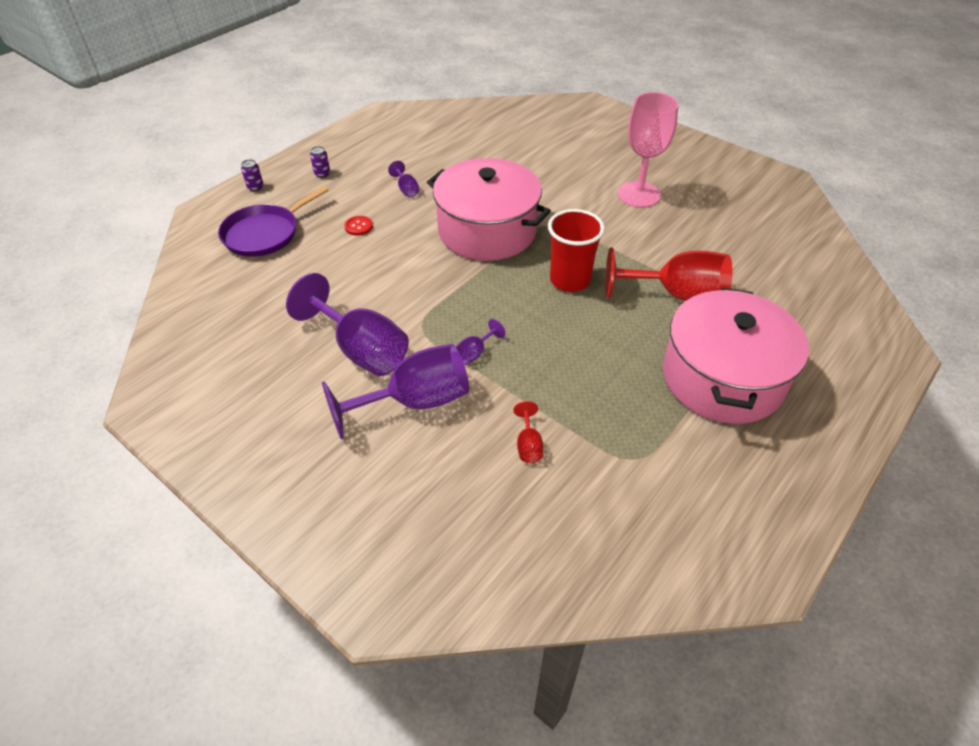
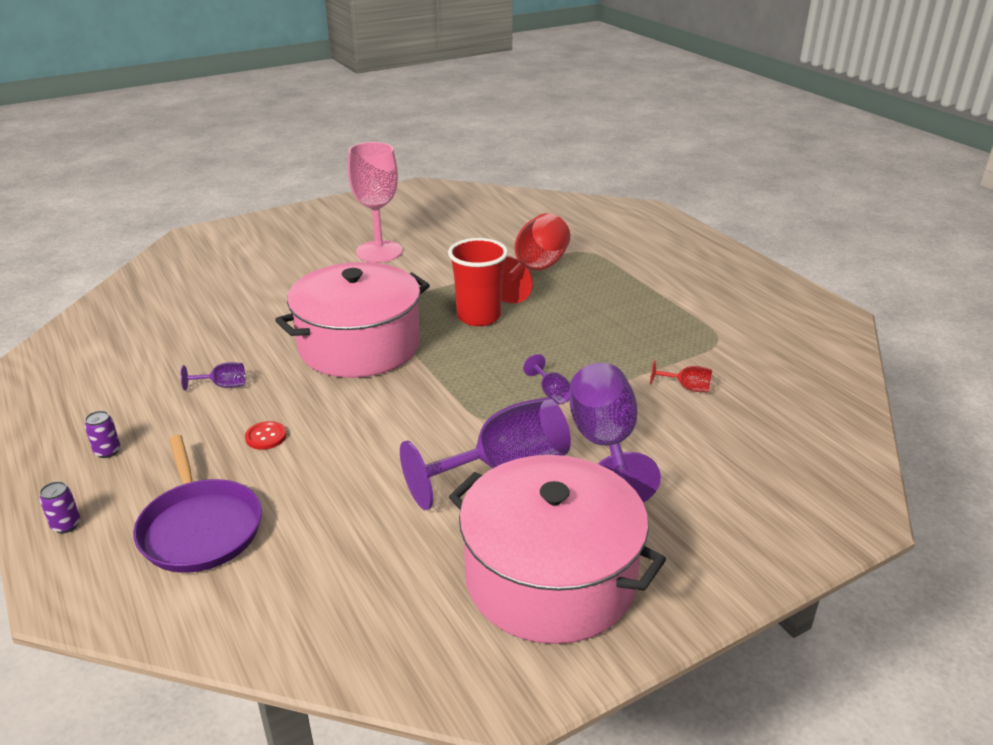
camera: 70 degrees left, 15 degrees down
(722, 378) = (644, 279): pink pot -> pink pot (550, 578)

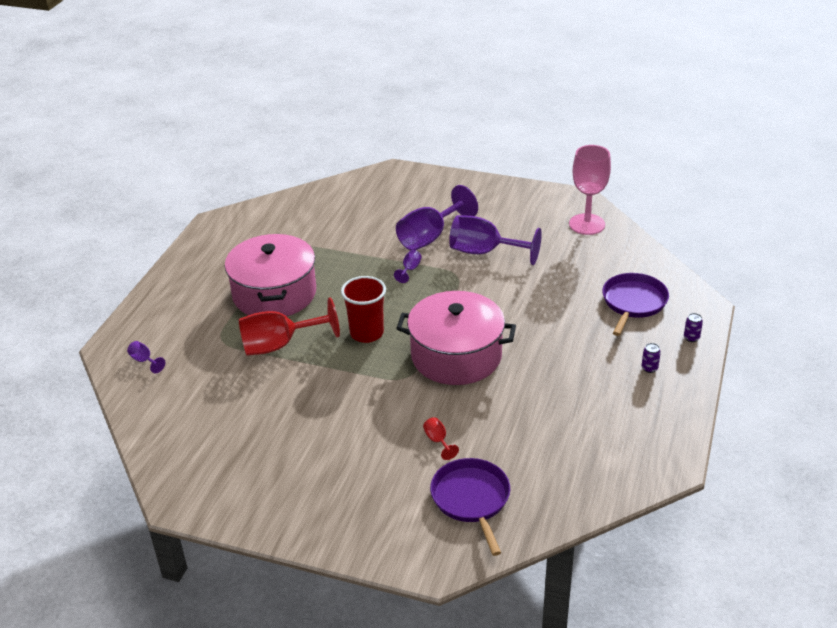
camera: 130 degrees left, 5 degrees up
(206, 272) = (471, 499): none -> purple pan
(223, 386) = (557, 375): purple goblet -> purple goblet (144, 361)
(266, 437) = (565, 329): red button -> none
(379, 252) = (333, 434): pink goblet -> pink goblet (587, 224)
(550, 578) = (524, 213): pink pot -> pink pot (274, 294)
(686, 388) = (352, 236): red goblet -> red goblet (438, 441)

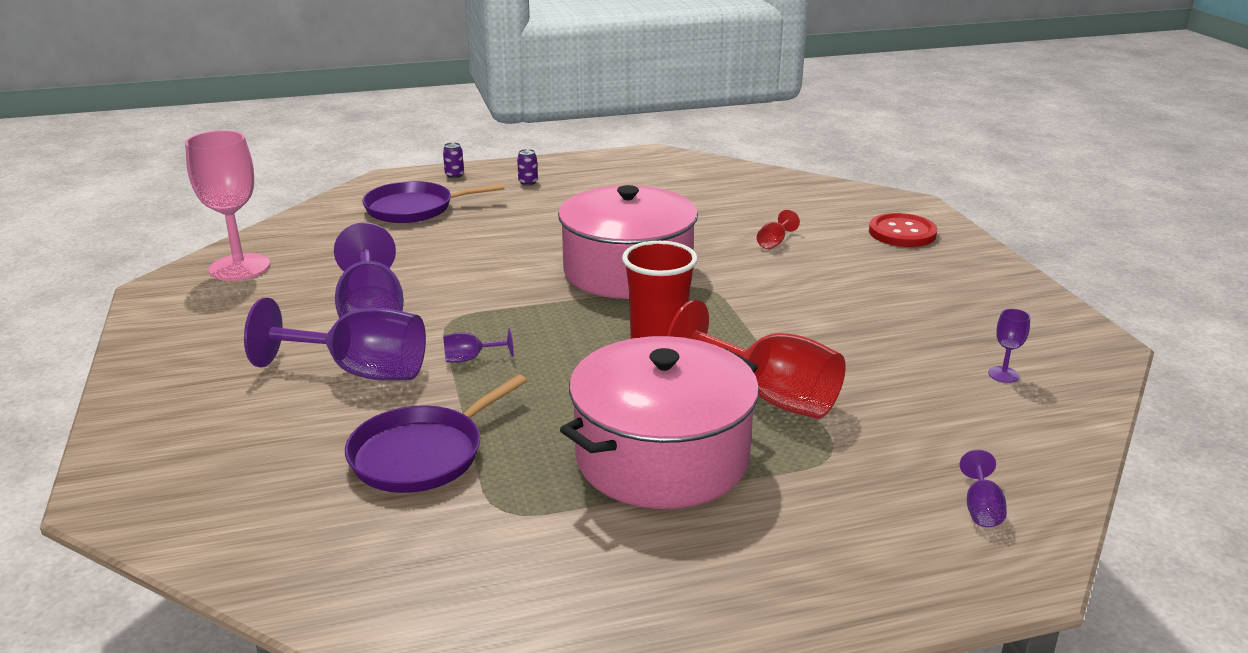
camera: 125 degrees left, 10 degrees down
(203, 438) = (1003, 374): none -> purple goblet
(392, 520) = (902, 233): none -> red button
(471, 499) = (819, 210): purple pan -> purple pan (422, 454)

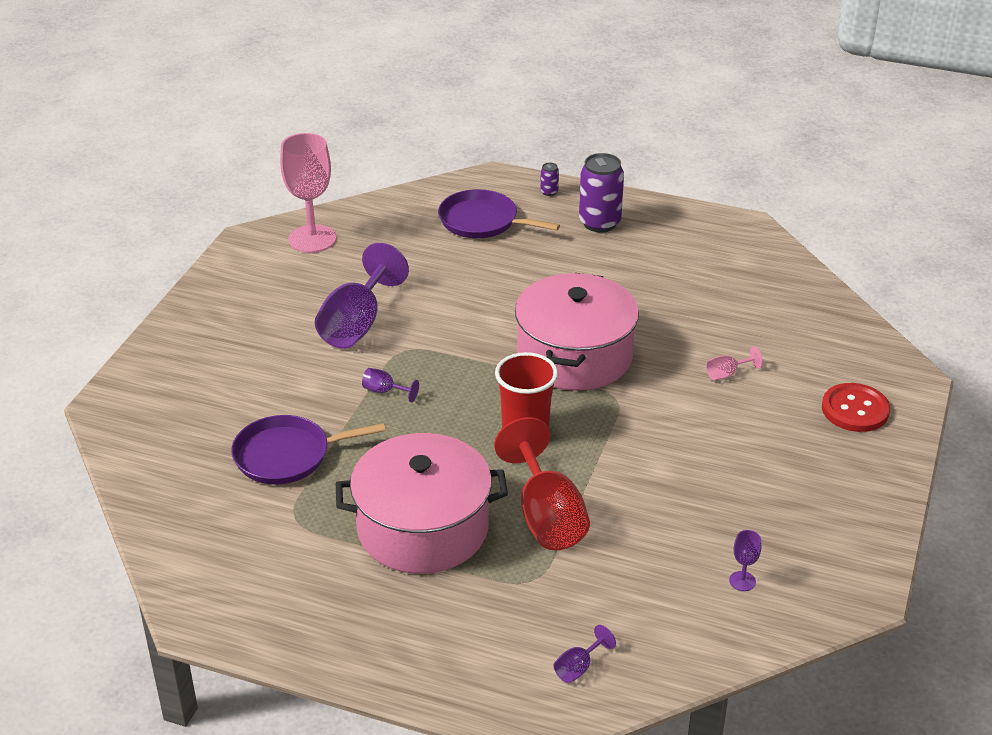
camera: 35 degrees right, 10 degrees up
(360, 372) = (308, 371): purple goblet -> none
(528, 182) = (599, 223): purple can -> purple can, size x2.28
(774, 242) = (727, 374): red goblet -> pink goblet

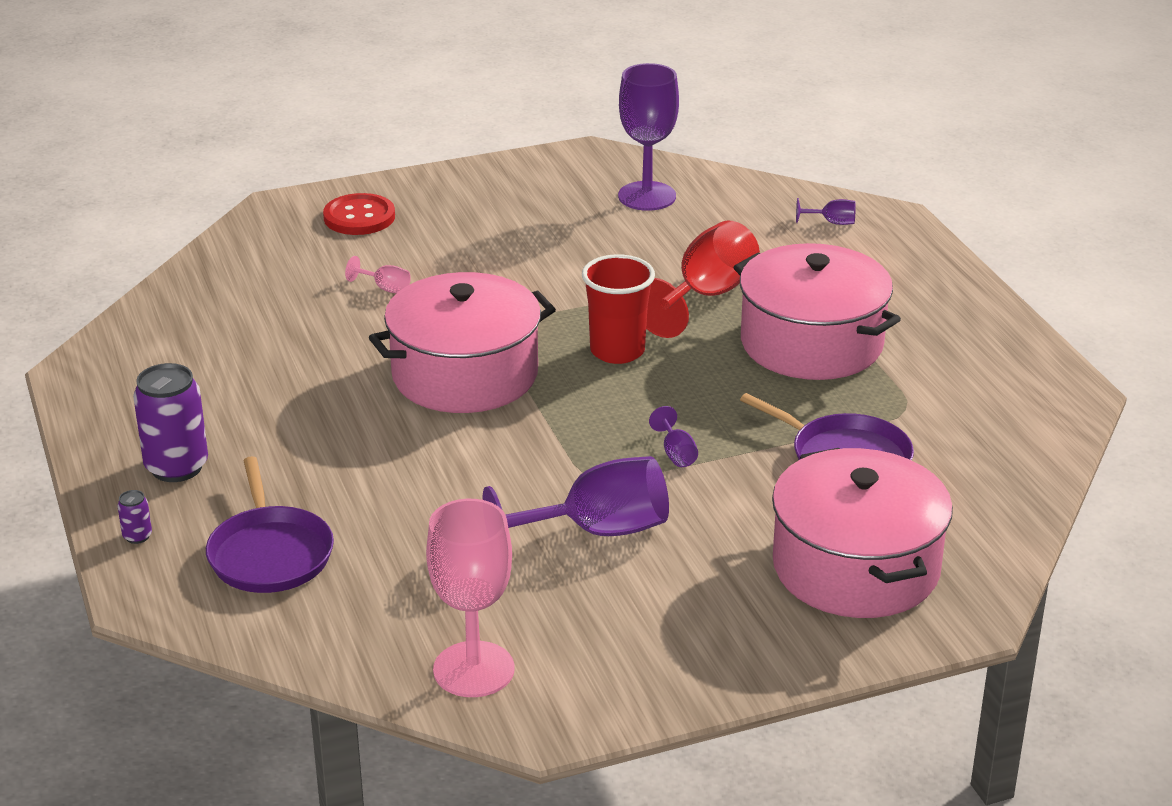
camera: 130 degrees left, 5 degrees down
(198, 394) = (855, 567): none -> pink pot
(742, 581) = (647, 196): purple goblet -> purple goblet, size x2.36

